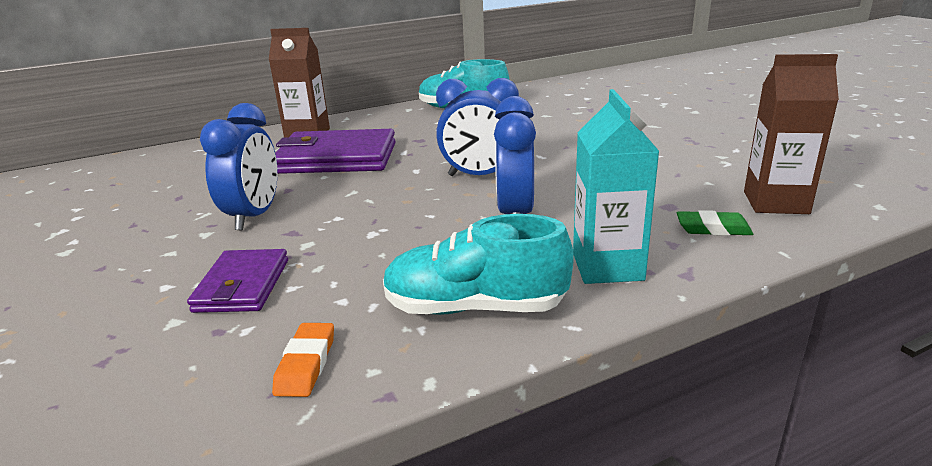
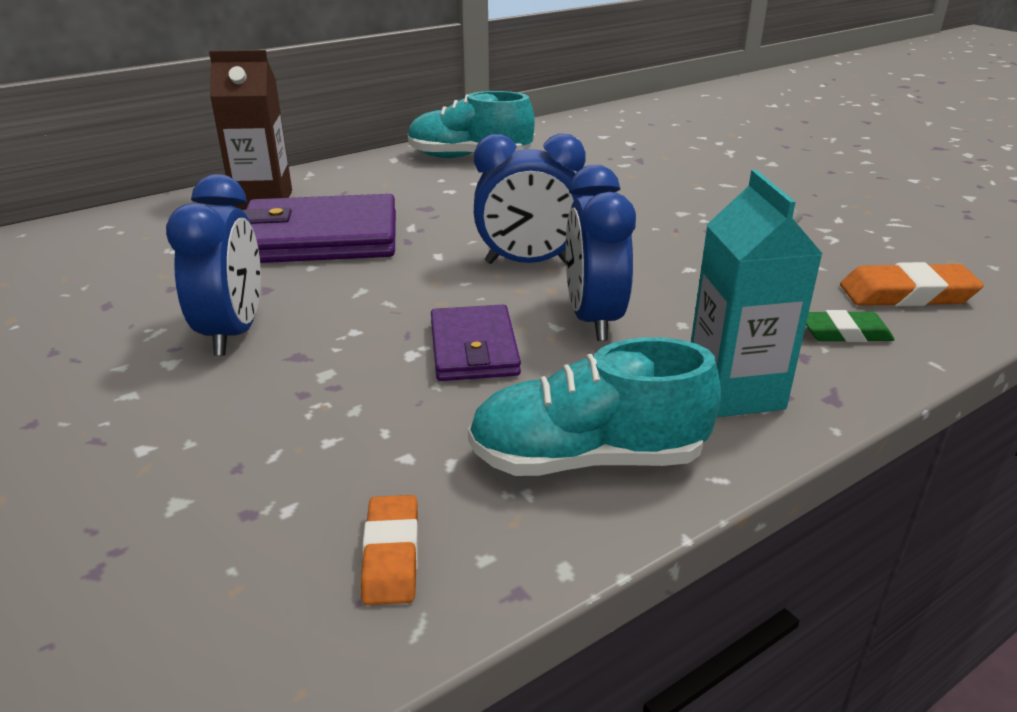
camera: 10 degrees left, 5 degrees up
(242, 285) = (257, 442): purple wallet -> purple wallet (474, 348)
(775, 202) = (907, 294): brown carton -> orange eraser

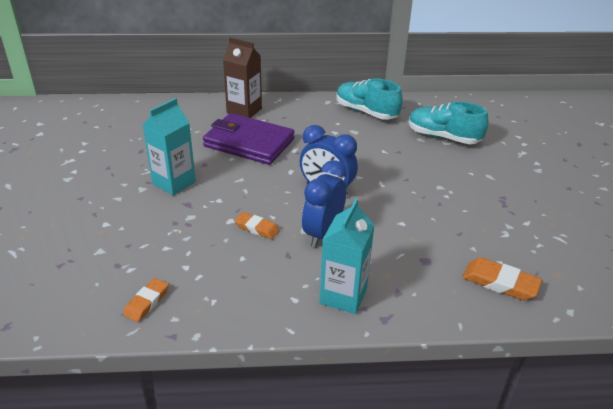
camera: 30 degrees right, 5 degrees up
(233, 332) = (174, 183): blue clock -> turquoise carton
(474, 348) = (257, 228): purple wallet -> orange eraser
(587, 458) = (249, 298): turquoise shoe -> turquoise shoe (443, 137)
(844, 333) = (435, 290): green eraser -> none

